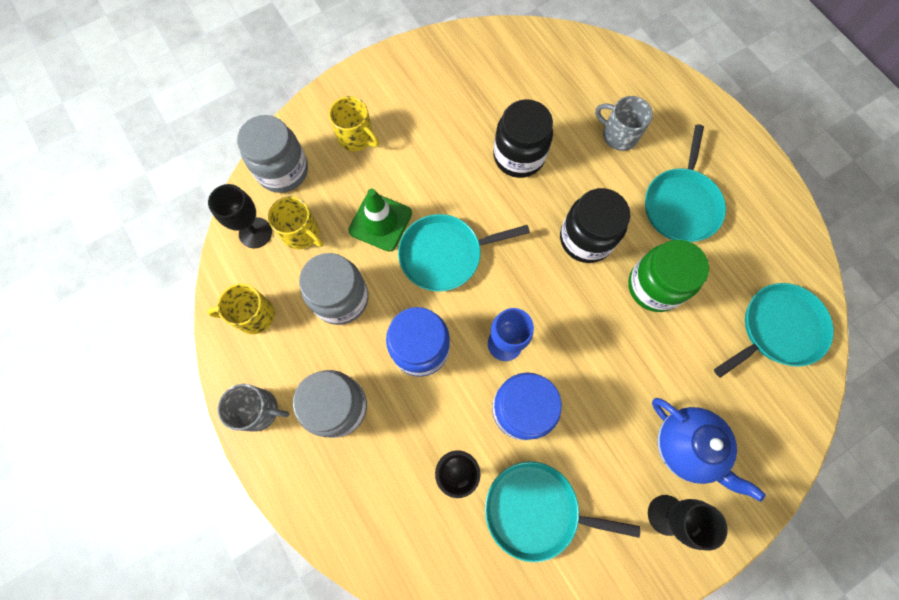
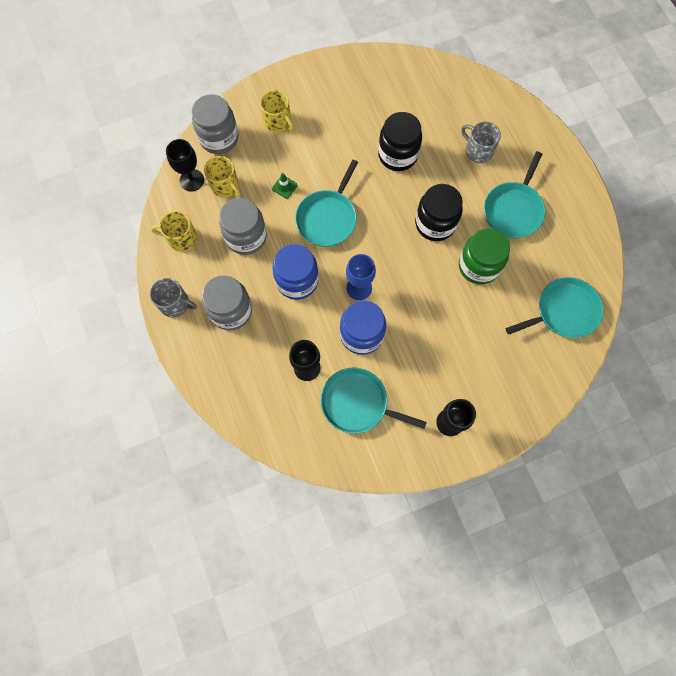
camera: 10 degrees right, 0 degrees up
(380, 222) = (284, 187): green traffic cone -> green traffic cone, size x0.52
(445, 254) = (328, 218): turquoise pan -> turquoise pan turned 60 degrees counterclockwise
(686, 446) = (475, 380): blue teapot -> none

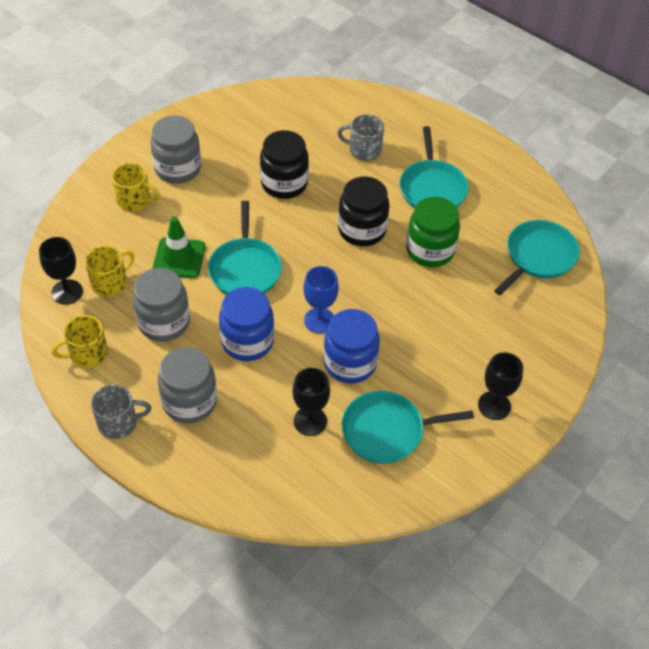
camera: 30 degrees left, 20 degrees down
(219, 138) = (76, 240): grey jar -> grey jar (178, 169)
(225, 186) = (110, 282): yellow mug -> yellow mug turned 60 degrees counterclockwise
(284, 187) = (179, 258): green traffic cone -> green traffic cone, size x1.93

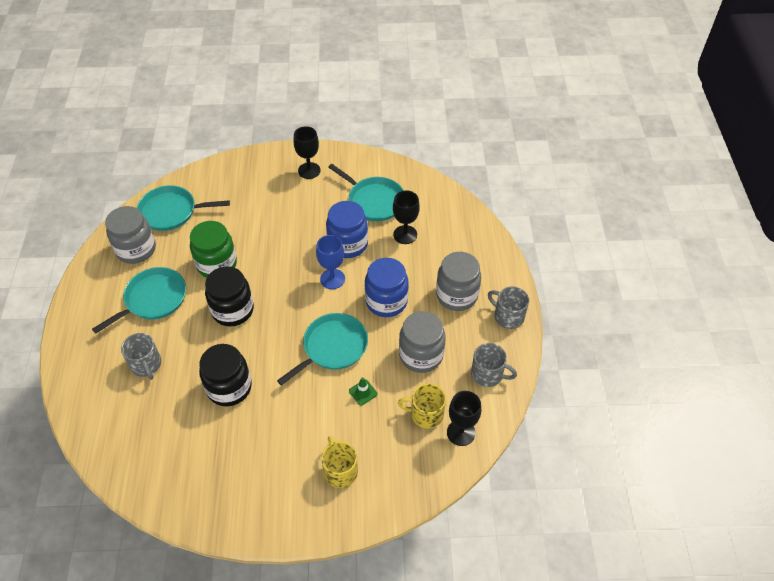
camera: 130 degrees left, 0 degrees up
(87, 354) = (488, 374): yellow mug -> grey mug
(178, 169) = (279, 471): grey jar -> grey jar (136, 249)
(179, 258) = (363, 392): green traffic cone -> green traffic cone, size x0.52

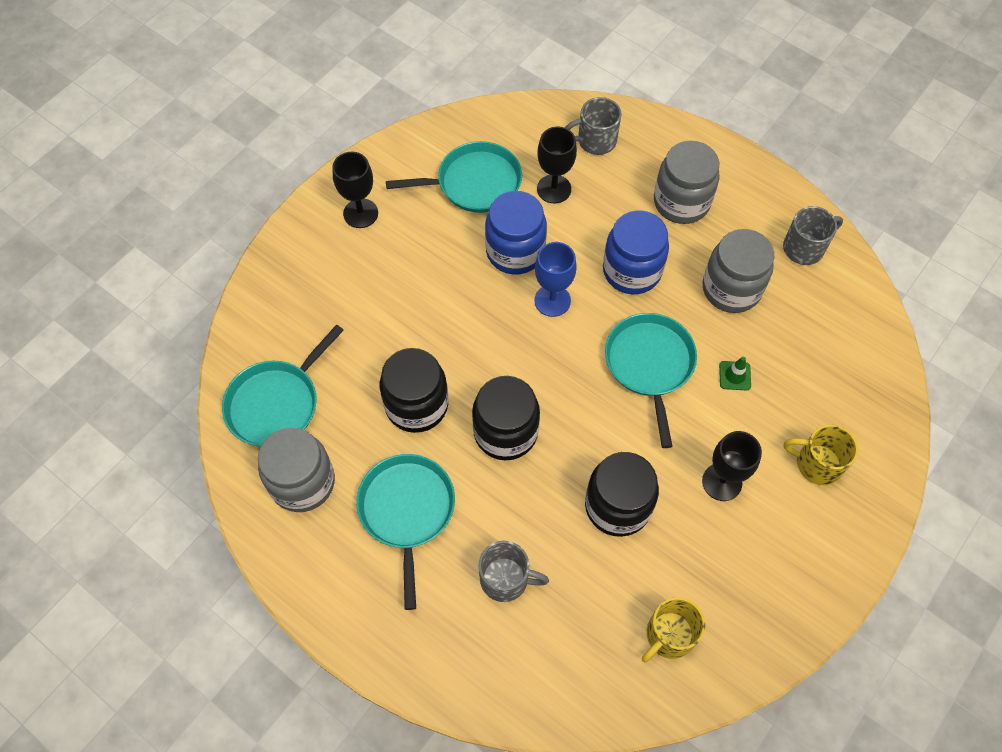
camera: 50 degrees left, 10 degrees up
(217, 264) = (416, 405): green jar -> black jar
(425, 414) = (808, 337): yellow mug -> yellow mug (669, 635)
(461, 432) = (855, 321): black goblet -> black goblet (722, 482)
(508, 316) = (747, 179): grey mug -> grey mug (595, 141)

